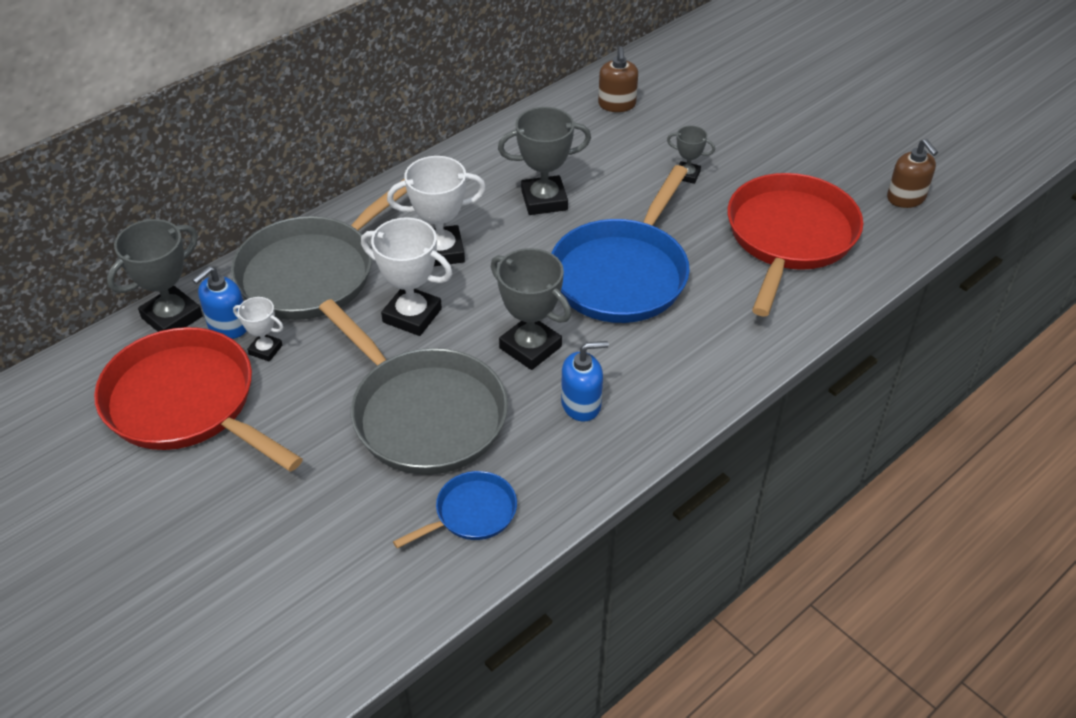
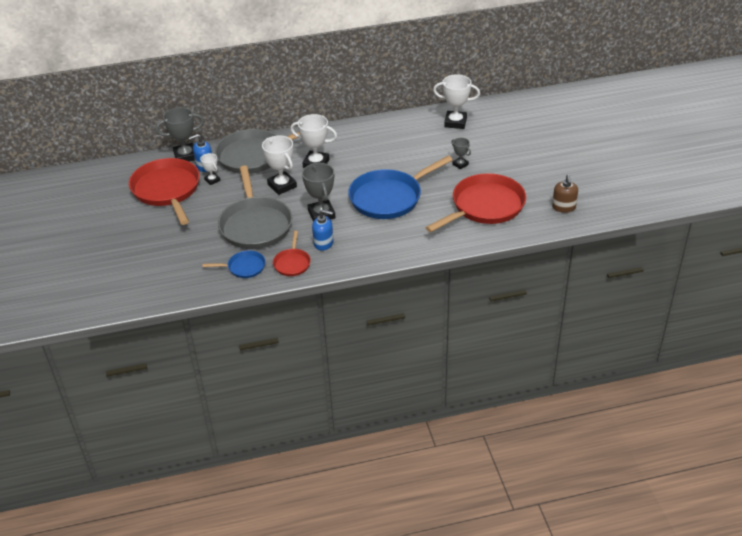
camera: 30 degrees right, 5 degrees down
(544, 200) = (381, 156): grey trophy -> none
(557, 468) = (292, 263): none -> red pan
(617, 104) = (455, 122): brown soap dispenser -> white trophy

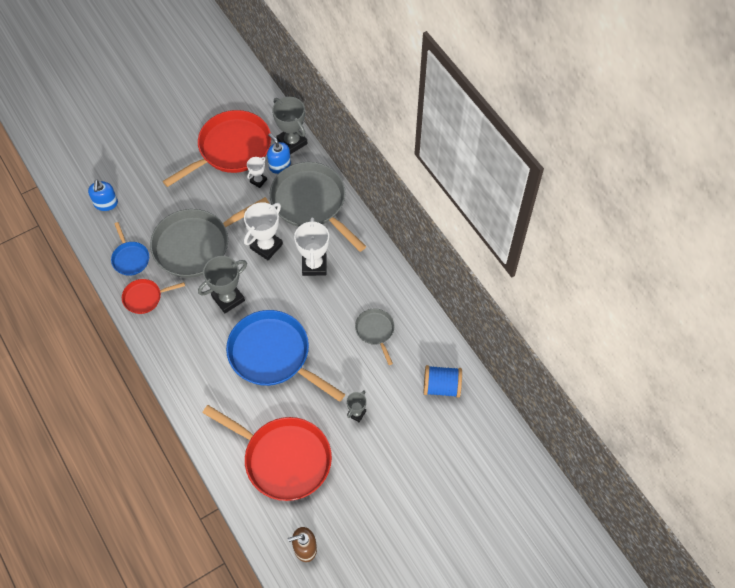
camera: 70 degrees right, 20 degrees up
(323, 243) = (182, 316): blue soap dispenser -> blue soap dispenser (106, 203)
(393, 144) = (375, 331): none -> grey pan
(455, 122) = (441, 387): white trophy -> blue spool

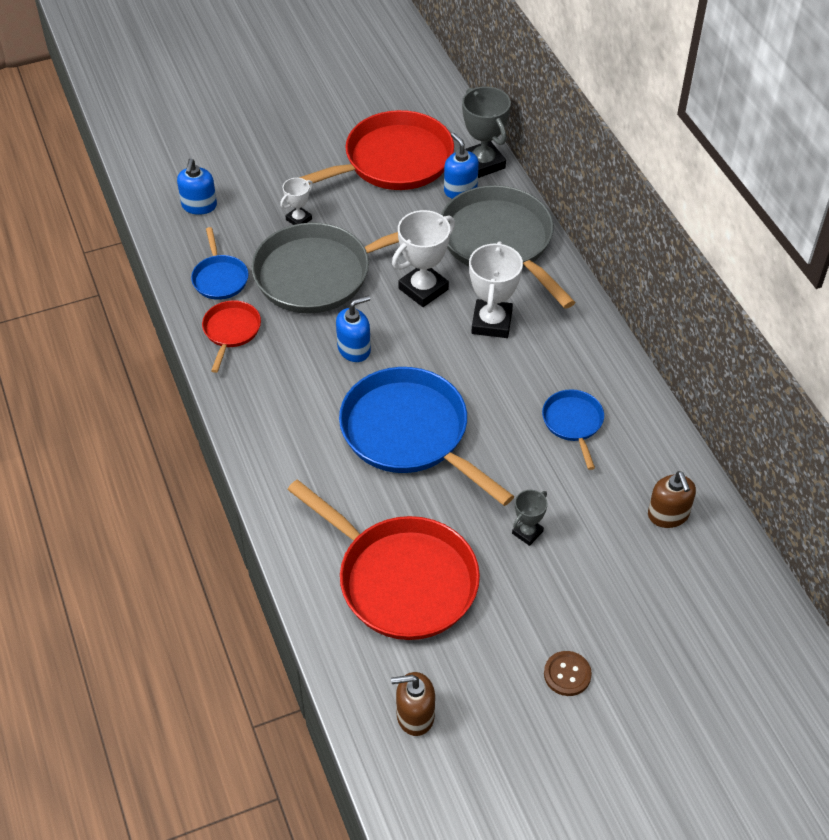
camera: 10 degrees right, 10 degrees down
(145, 298) = (231, 331): red pan -> red pan turned 105 degrees clockwise
(228, 298) = (354, 349): grey trophy -> blue soap dispenser
(258, 181) = (425, 205): white trophy -> white trophy (299, 219)
(375, 331) = (573, 423): grey pan -> blue pan
(392, 505) = (567, 674): none -> brown button
(441, 387) = (668, 515): blue spool -> brown soap dispenser

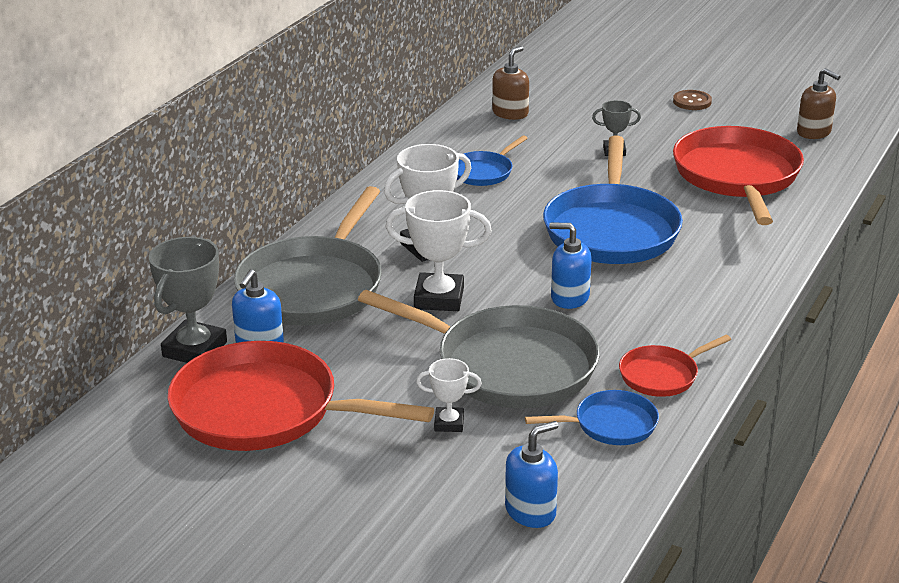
camera: 130 degrees left, 20 degrees down
(220, 278) = (610, 424): blue pan -> blue pan turned 45 degrees clockwise

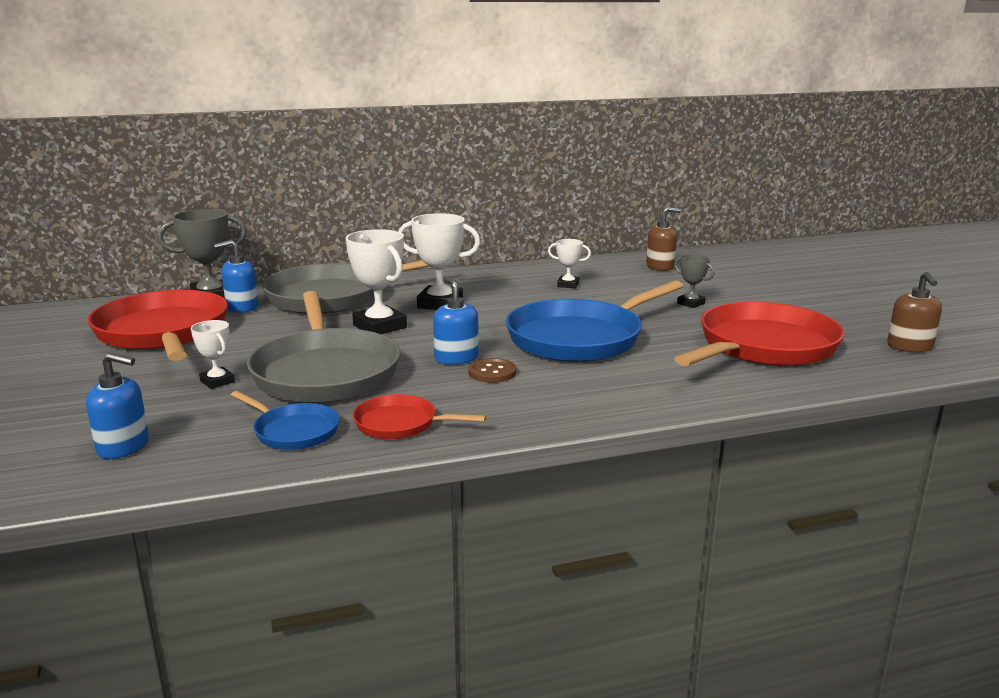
camera: 45 degrees right, 10 degrees down
(484, 172) = (568, 285): blue pan -> white trophy
(692, 102) = (827, 299): brown button -> brown button (492, 372)

